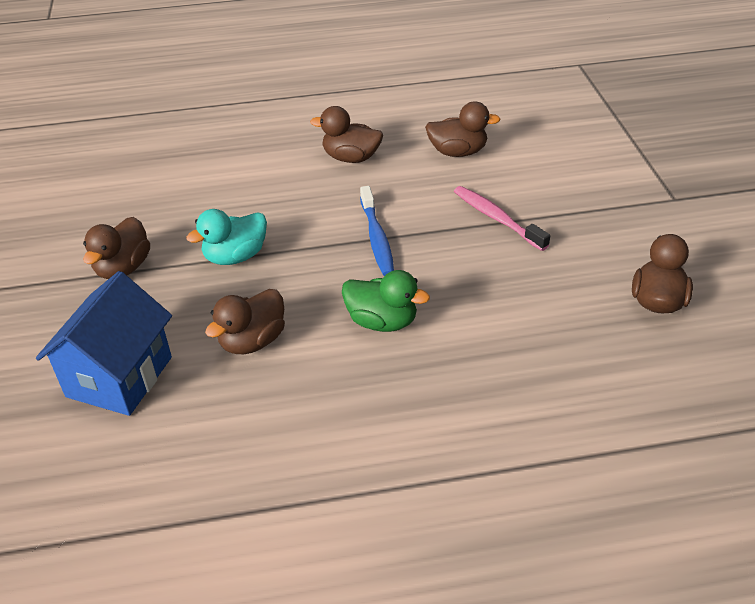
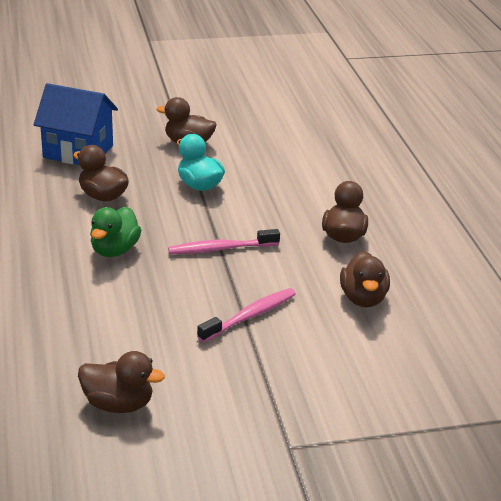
camera: 85 degrees right, 10 degrees down
(377, 238) = (220, 249): blue toothbrush -> pink toothbrush

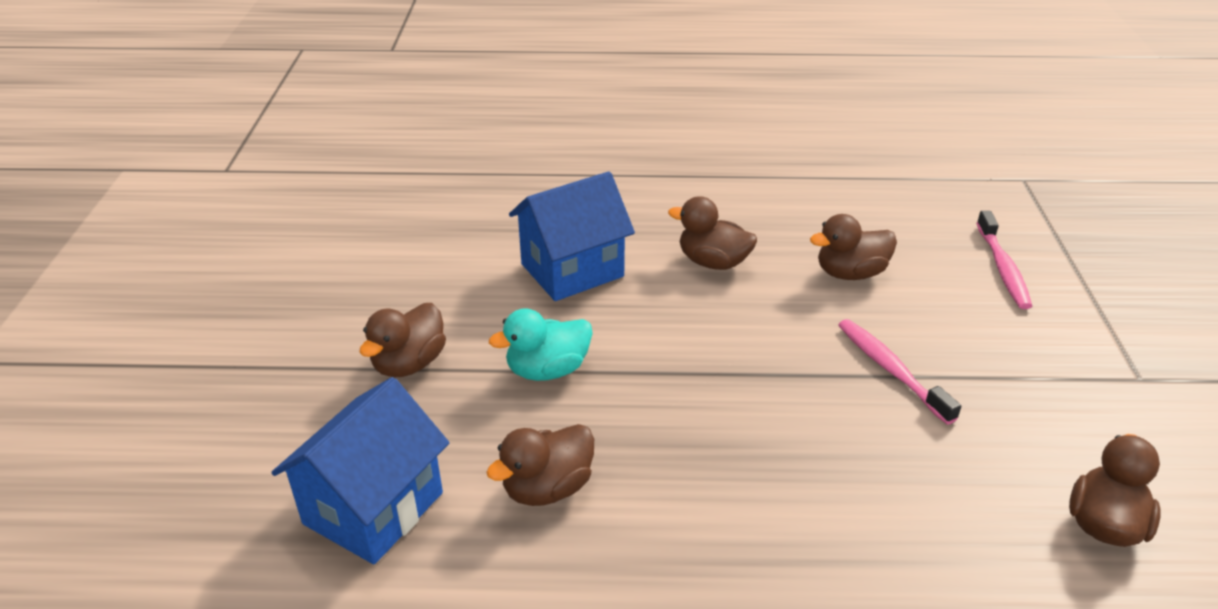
camera: 75 degrees left, 5 degrees up
(114, 250) = (719, 489): green duck -> none
(220, 249) = (729, 373): pink toothbrush -> pink toothbrush (1002, 268)
(304, 183) = (572, 270): none -> blue house
(363, 298) = (850, 273): brown duck -> brown duck turned 150 degrees clockwise

